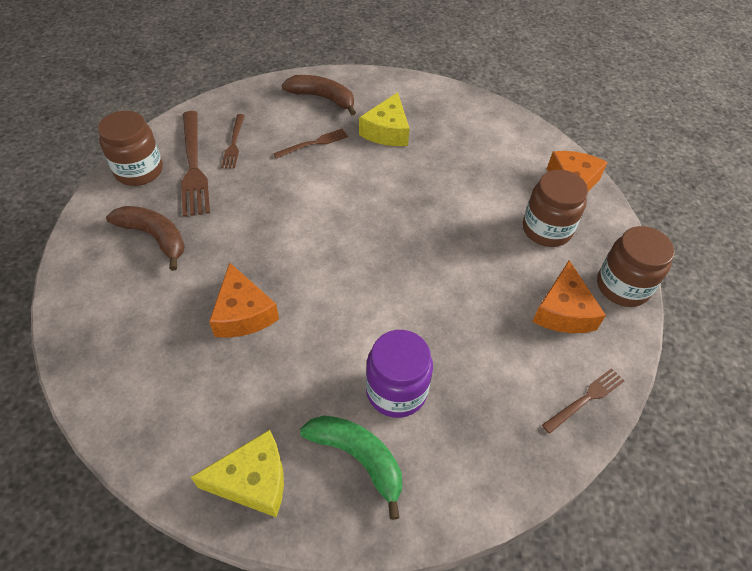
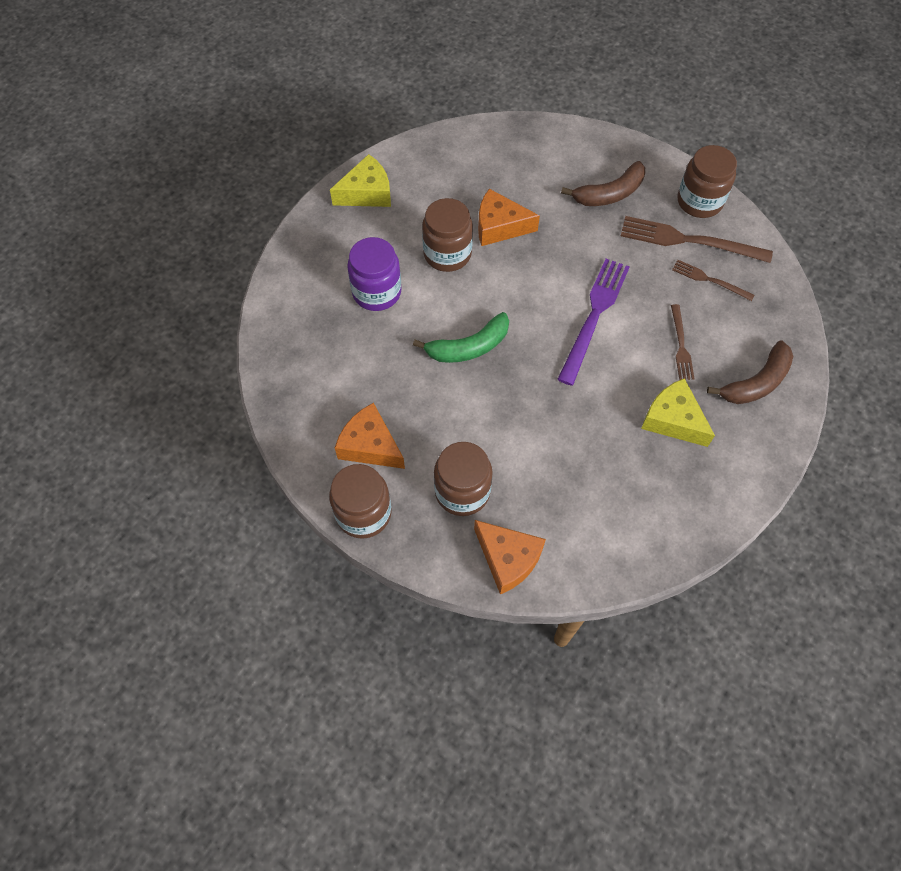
camera: 120 degrees right, 10 degrees up
(253, 481) = (367, 193): yellow cheese -> yellow cheese turned 135 degrees counterclockwise
(306, 346) = (447, 254): none -> brown jar
(317, 203) = (594, 316): none -> purple fork
(358, 458) = (344, 250): green banana -> green banana (469, 347)
(585, 399) = (290, 409): brown fork -> none

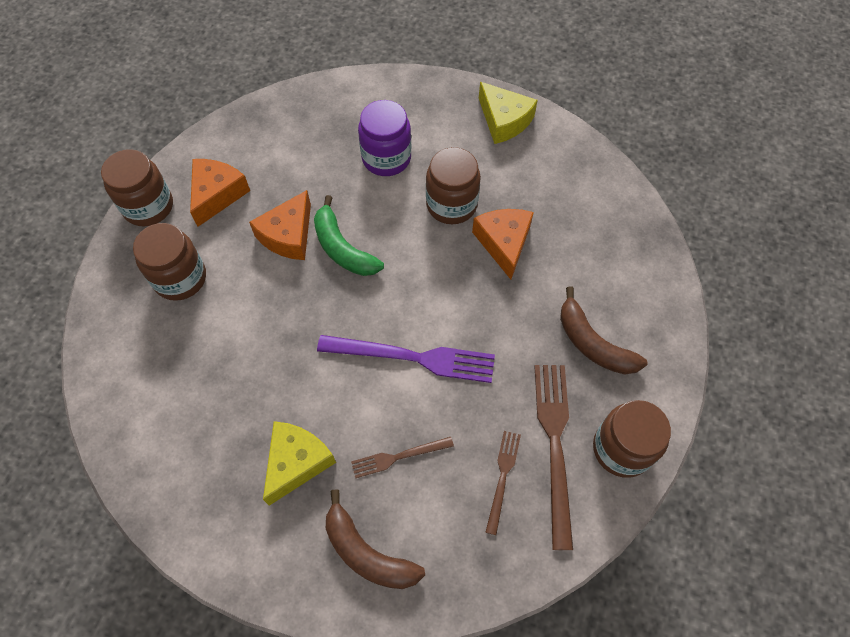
camera: 75 degrees right, 0 degrees up
(508, 559) = (114, 331): orange cheese -> orange cheese (288, 235)

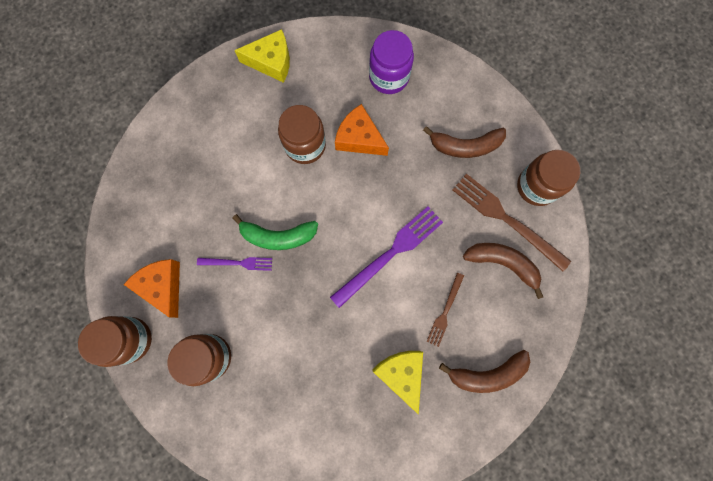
camera: 50 degrees left, 15 degrees up
(288, 235) = (238, 263): orange cheese -> purple fork
(386, 158) = (233, 156): purple jar -> purple jar (389, 77)
(502, 477) = (502, 263): brown fork -> brown banana

